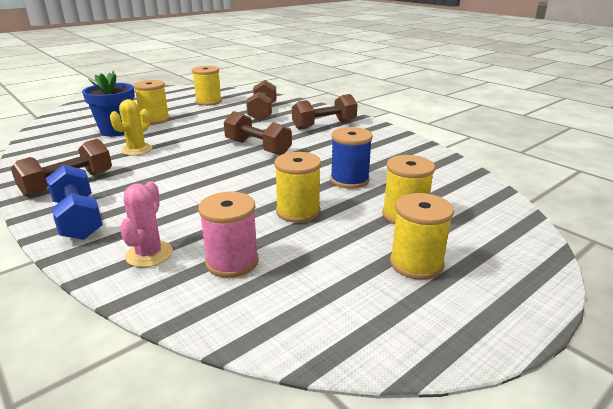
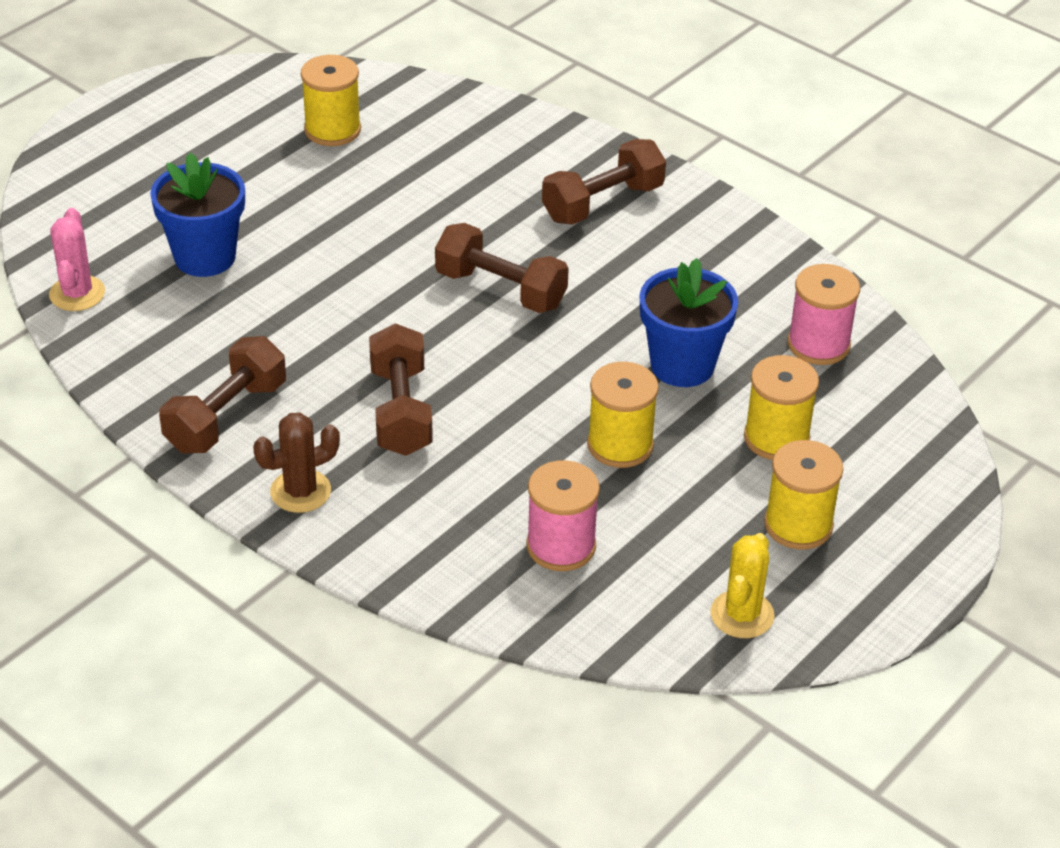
camera: 10 degrees left, 15 degrees up
(78, 219) = (300, 491): blue dumbbell -> brown cactus
(136, 150) = (282, 315): yellow cactus -> yellow cactus (742, 615)
(149, 254) = (444, 545): pink cactus -> pink cactus (77, 293)
(155, 120) = (257, 211): yellow spool -> none
(262, 112) = (465, 165): brown dumbbell -> brown dumbbell (401, 411)
(349, 180) = (682, 365): blue spool -> blue flower pot
(435, 177) = (818, 344): none -> pink spool

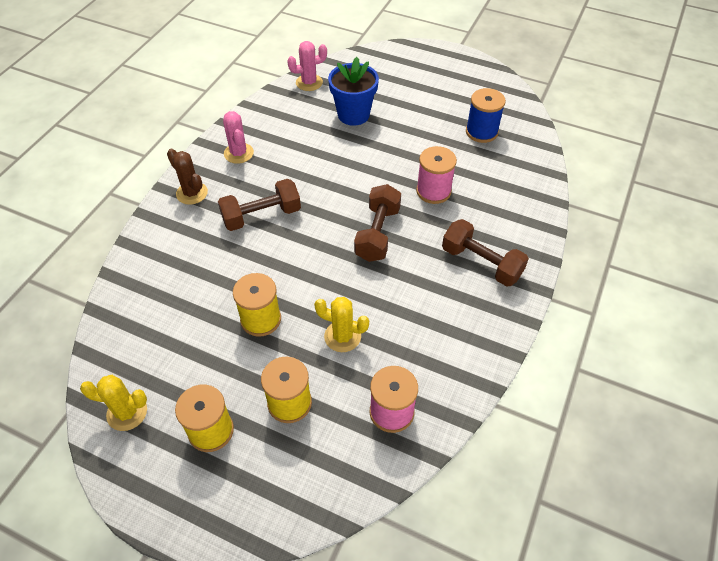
camera: 75 degrees right, 10 degrees up
(226, 416) = (238, 153): brown dumbbell -> pink cactus
(332, 130) = (481, 132): yellow spool -> blue spool
(561, 546) = (171, 309): pink spool -> pink spool (433, 191)
(682, 365) = (342, 336): blue flower pot -> yellow cactus

